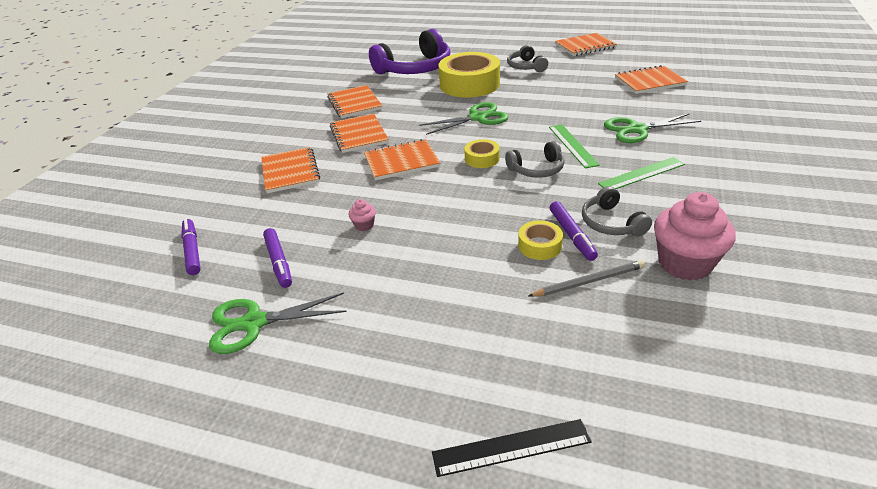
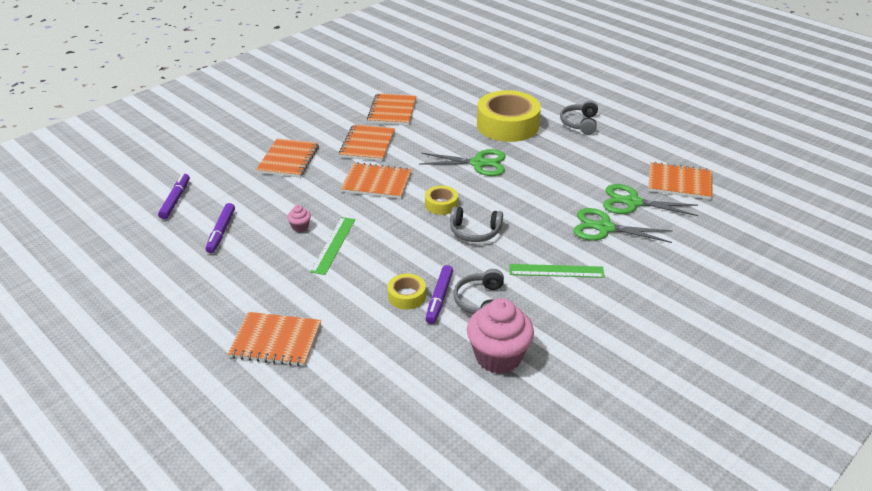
camera: 25 degrees right, 0 degrees up
(254, 323) = (172, 269): green scissors -> green scissors (632, 202)
(415, 68) = (477, 91): purple headphones -> none
(511, 447) = (249, 415): black ruler -> none
(573, 145) = (529, 221): green ruler -> green ruler (333, 245)
(585, 46) = (664, 119): orange notebook -> orange notebook (276, 341)
(589, 281) = (412, 338): grey pencil -> none

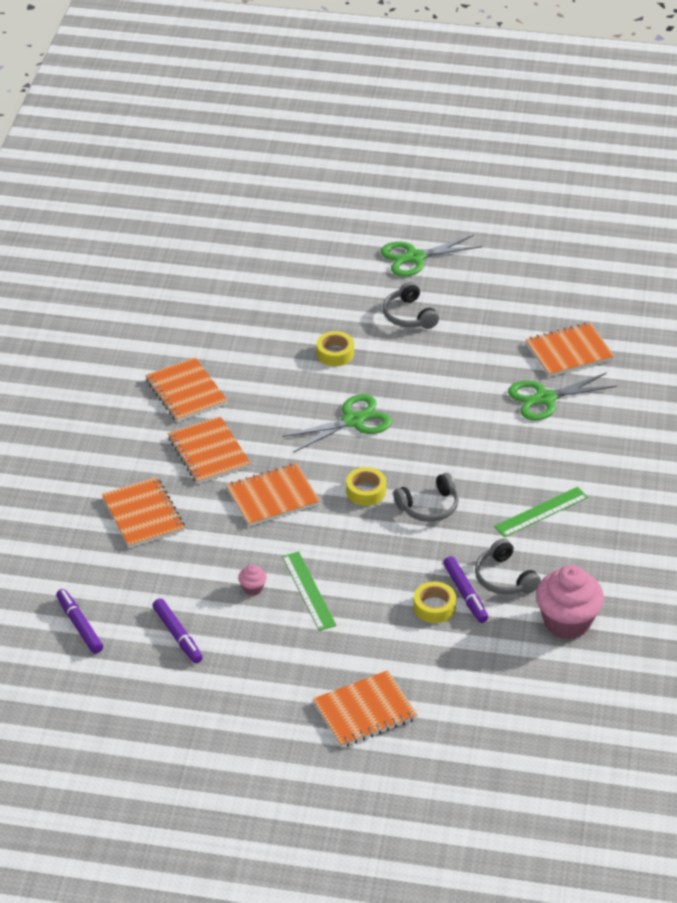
camera: 35 degrees left, 5 degrees up
(507, 125) = (335, 353): yellow tape -> yellow tape, size x0.46
(604, 228) = (544, 442): green scissors -> green scissors (415, 257)

